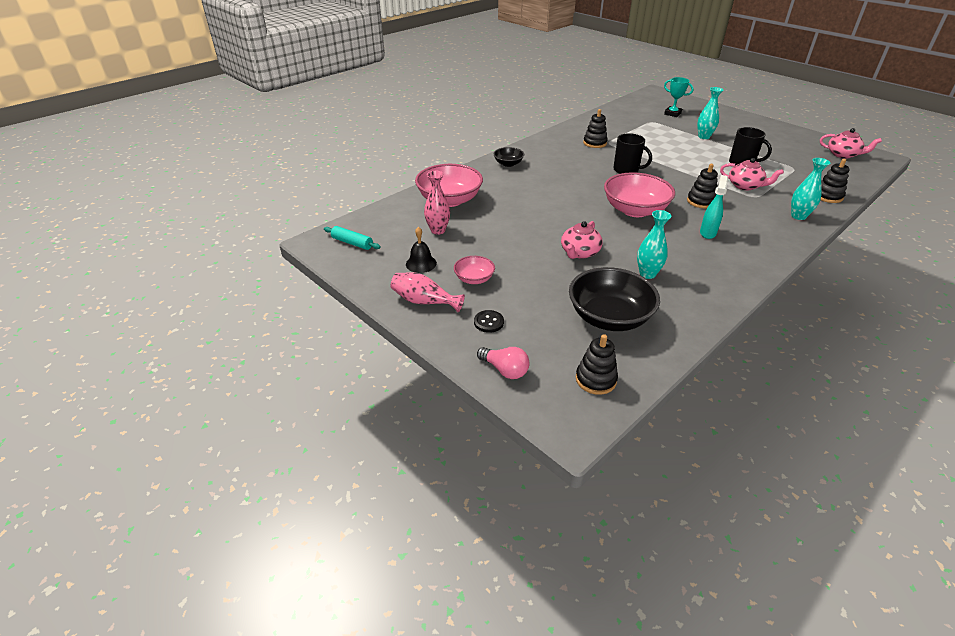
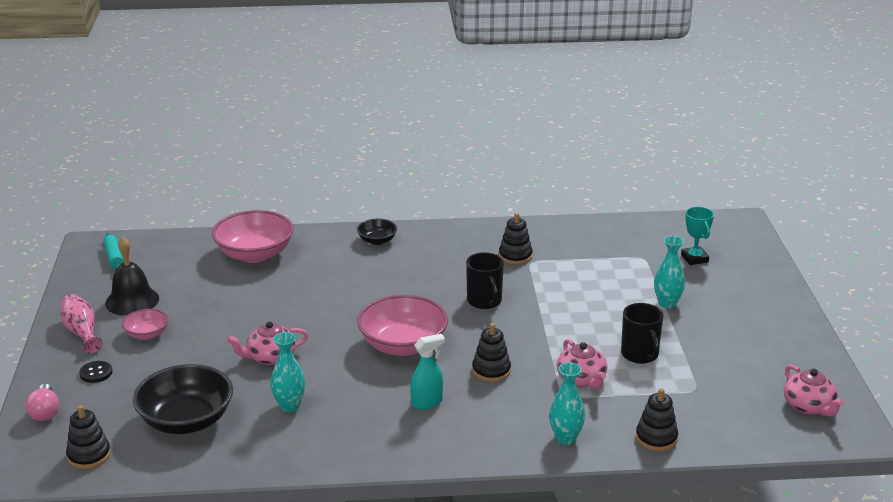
camera: 40 degrees right, 10 degrees down
(421, 263) = (132, 301): black bell -> black bell, size x1.56
(438, 230) = (194, 278): pink vase -> none

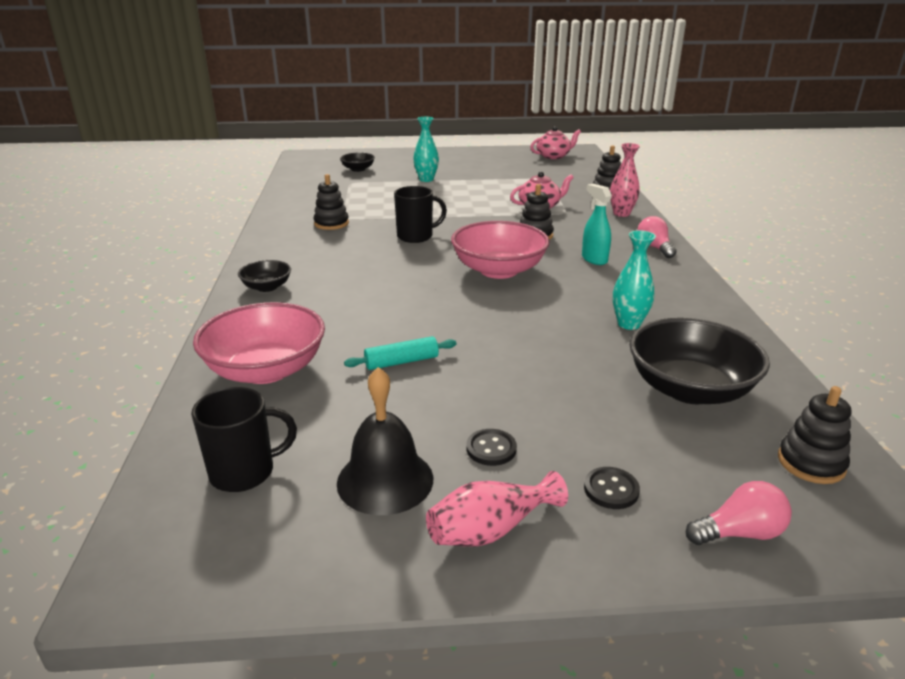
camera: 90 degrees left, 0 degrees up
(114, 257) = (211, 530): turquoise rolling pin -> turquoise rolling pin (401, 362)
(147, 334) = (491, 449): pink bowl -> black button
(270, 357) = (535, 341): pink teapot -> none
(458, 447) = (654, 248): none -> pink light bulb
(565, 438) = (621, 214): turquoise vase -> pink vase
(640, 355) = (501, 190): black mug -> black mug (244, 472)
(694, 258) = (358, 169): turquoise trophy -> black bowl

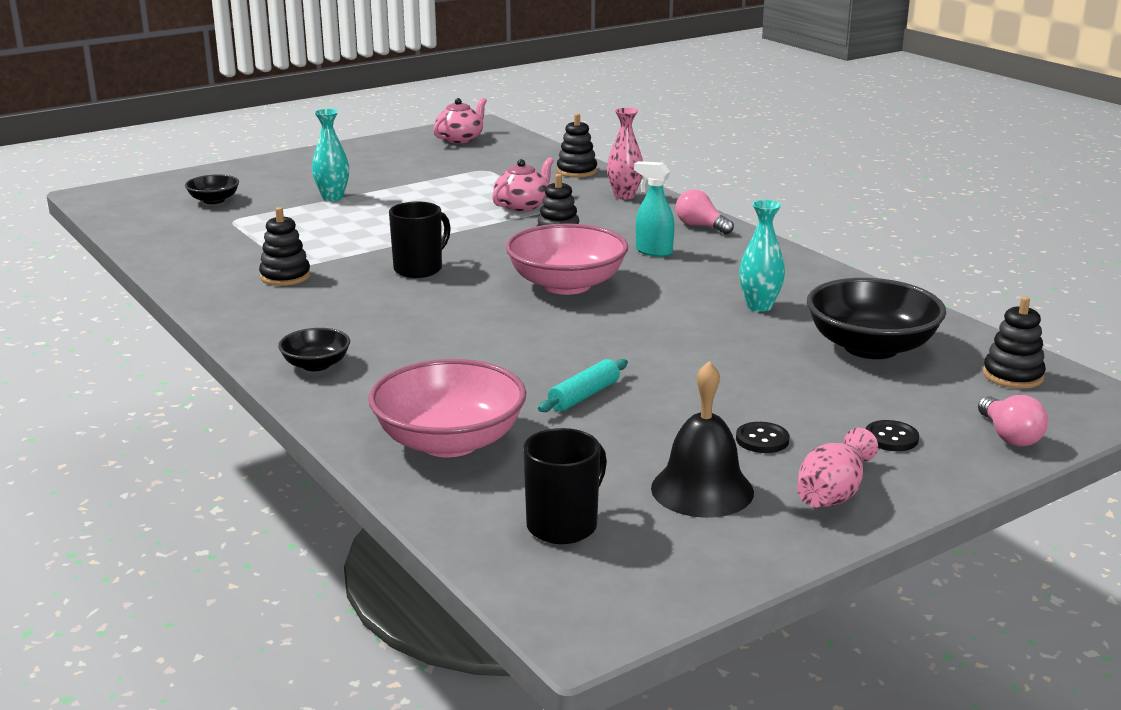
camera: 30 degrees left, 5 degrees down
(739, 533) = (1009, 436): pink light bulb -> pink light bulb turned 120 degrees clockwise

